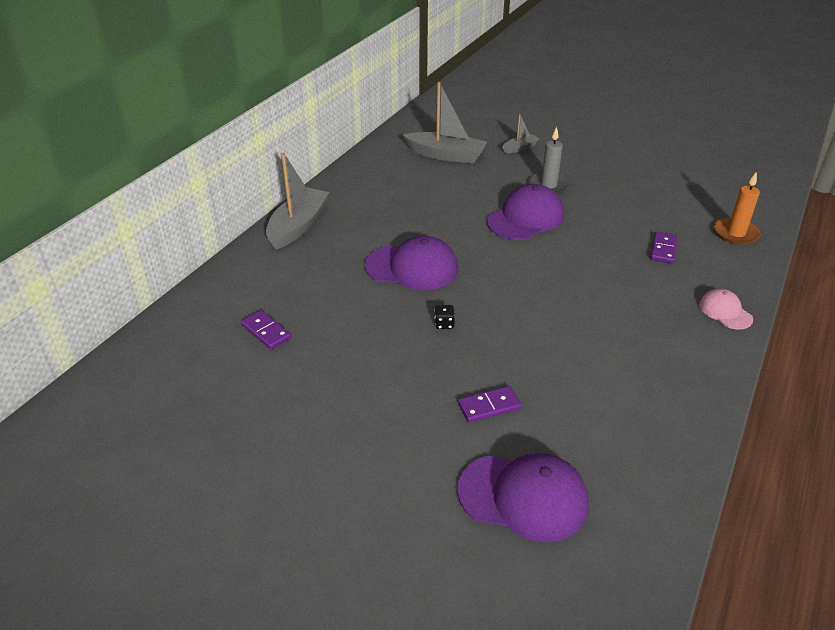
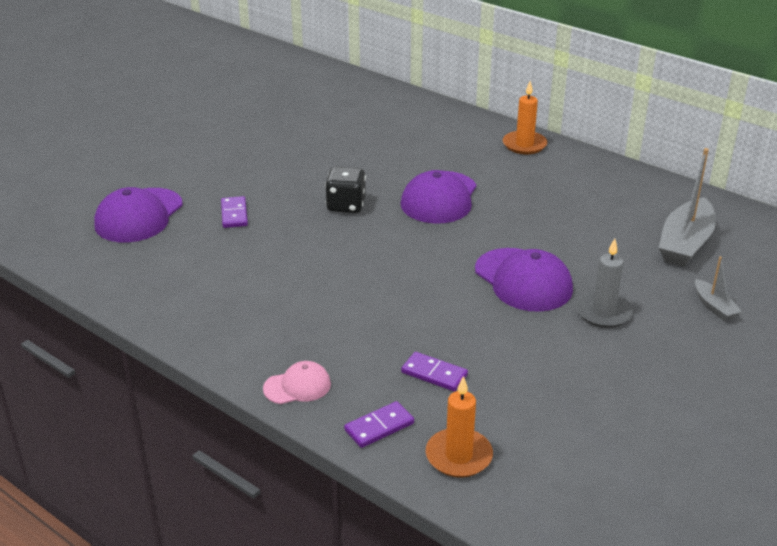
camera: 100 degrees right, 5 degrees down
(266, 331) = (367, 128): purple domino -> purple domino (379, 427)
(298, 226) = (524, 145): grey boat -> orange candle
(444, 324) = (346, 205): black dice -> black dice, size x2.01

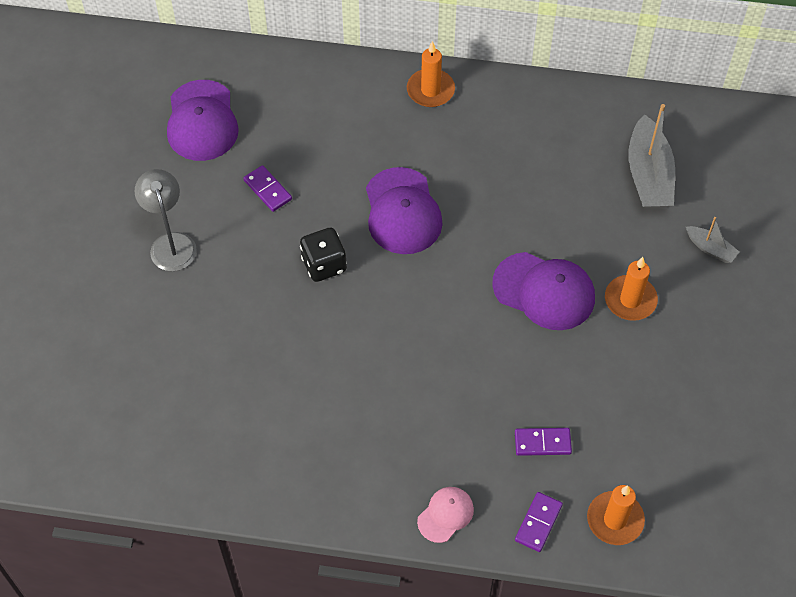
camera: 30 degrees left, 25 degrees up
(139, 216) = (136, 377): purple cap -> purple cap (202, 121)
(234, 214) = (227, 329): purple domino -> purple domino (267, 190)
(242, 160) = (171, 243): none -> grey lamp
(603, 312) = (630, 300): grey candle -> orange candle

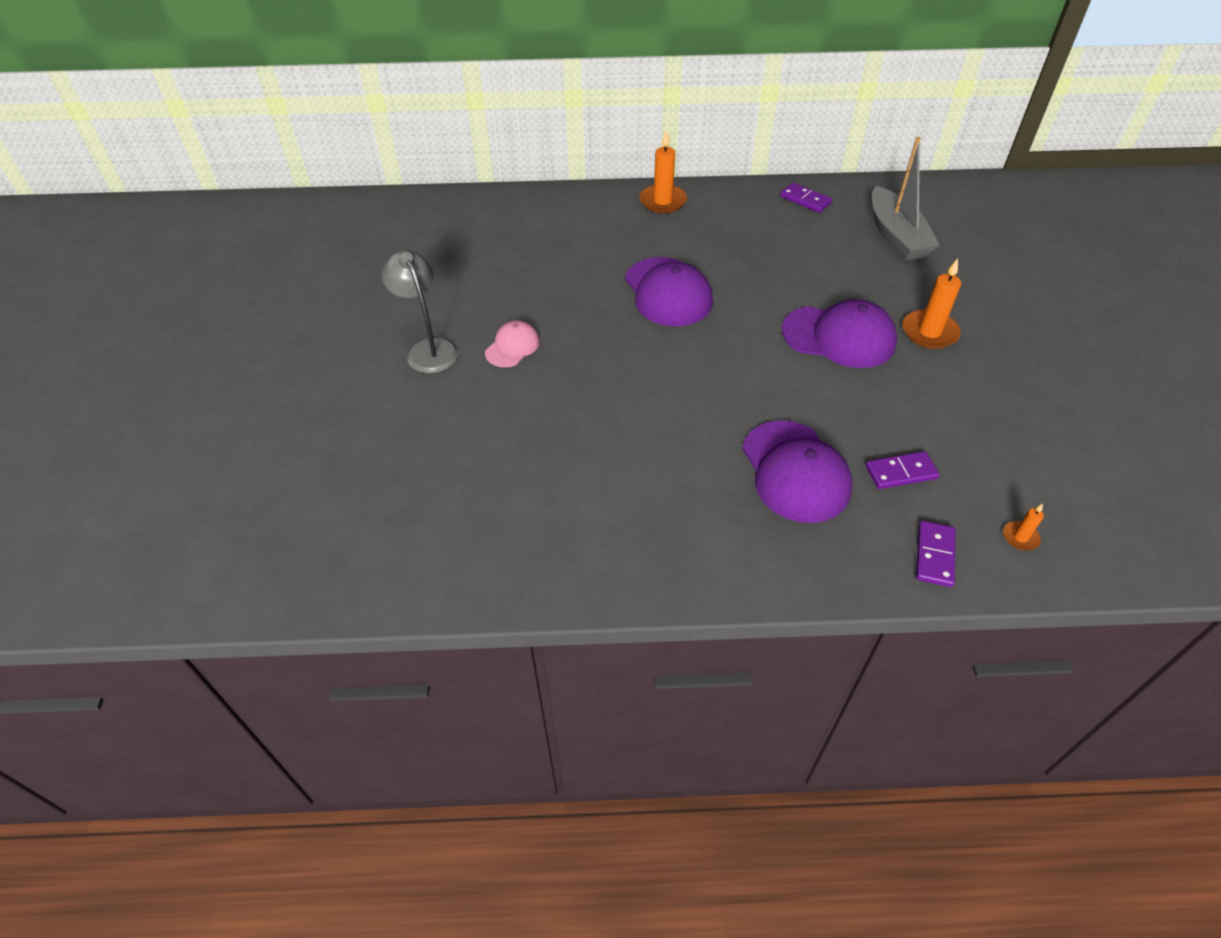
camera: 10 degrees left, 10 degrees down
(202, 121) = (443, 249): purple cap -> purple cap (795, 471)
(267, 190) = (523, 293): purple domino -> purple domino (805, 200)
(324, 265) = (600, 345): black dice -> none
(445, 515) = (822, 564): pink cap -> pink cap (512, 347)
(615, 520) = (1020, 537): orange candle -> orange candle, size x0.51
(710, 248) = (985, 282): grey boat -> none

